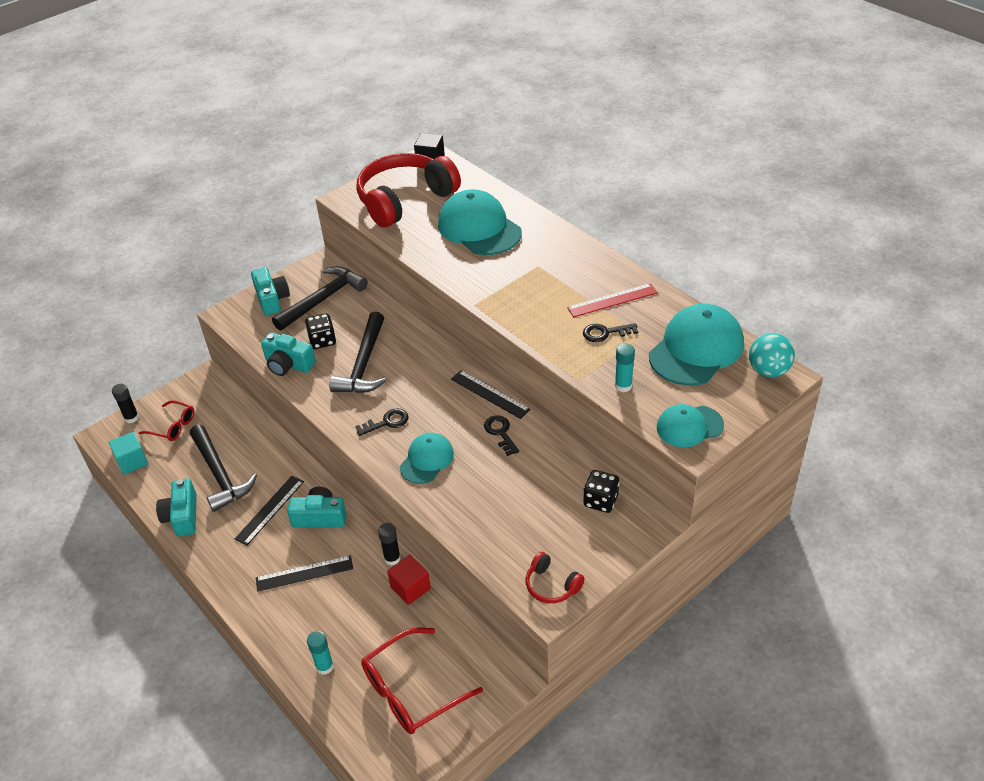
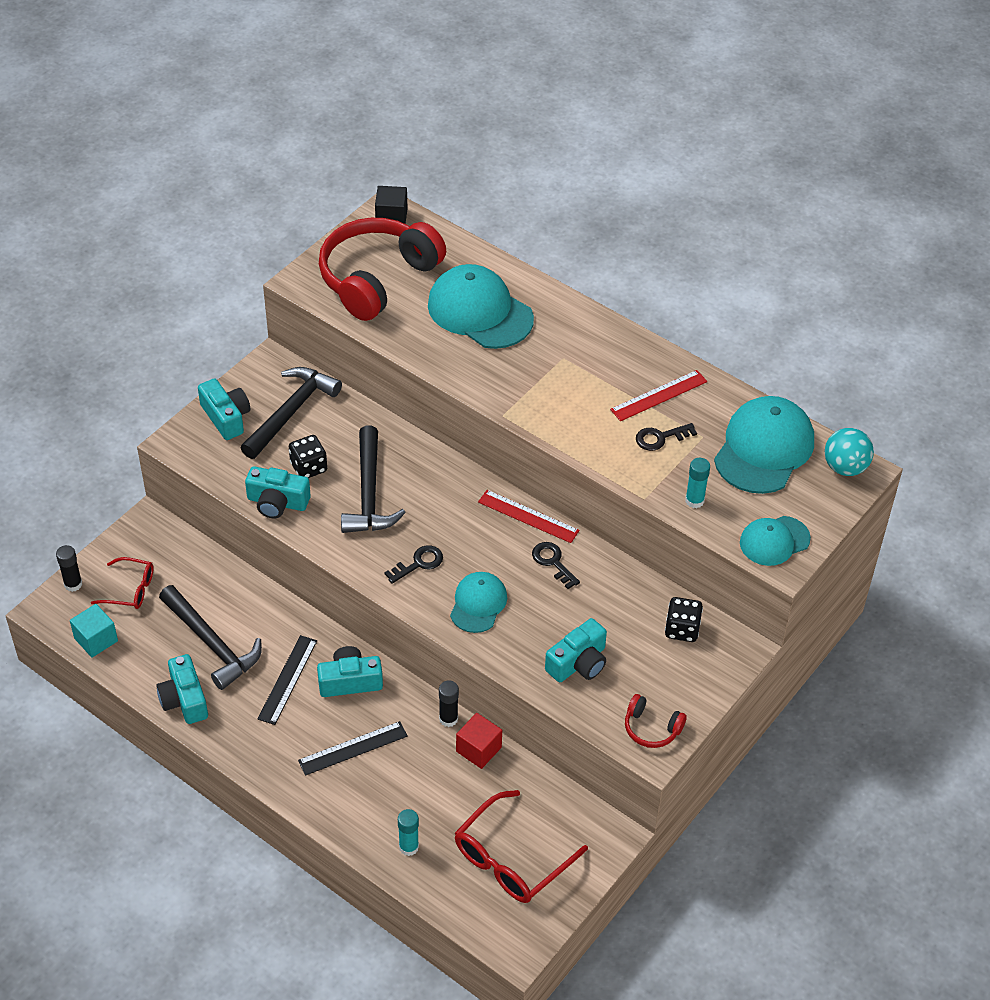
camera: 15 degrees left, 5 degrees up
(490, 394) = (528, 516): black ruler -> red ruler
(500, 519) = (578, 663): none -> turquoise camera

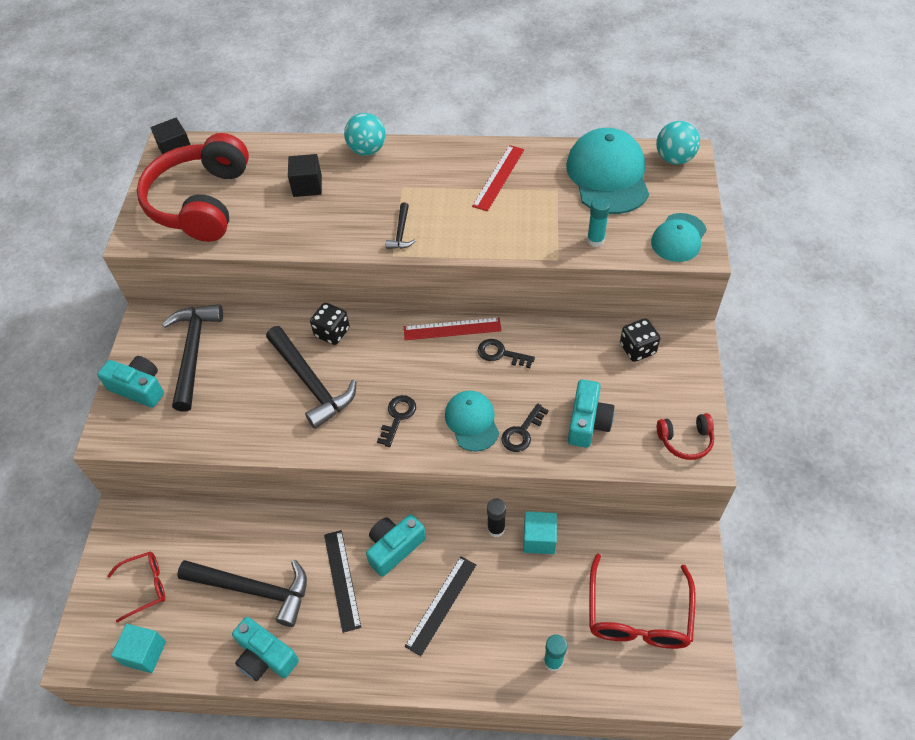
camera: 30 degrees left, 5 degrees up
(73, 584) = (87, 614): black glue stick -> none
(277, 502) = (238, 435): turquoise camera -> none
(308, 467) = (243, 390): black dice -> black dice (332, 332)
(478, 749) = (539, 539): red cube -> turquoise cube
(480, 312) = (307, 186): turquoise cap -> black cube
(527, 398) = (401, 232): none -> black hammer
(561, 305) = (367, 150): none -> turquoise ball
(660, 438) = (528, 207): black key -> black key (522, 432)

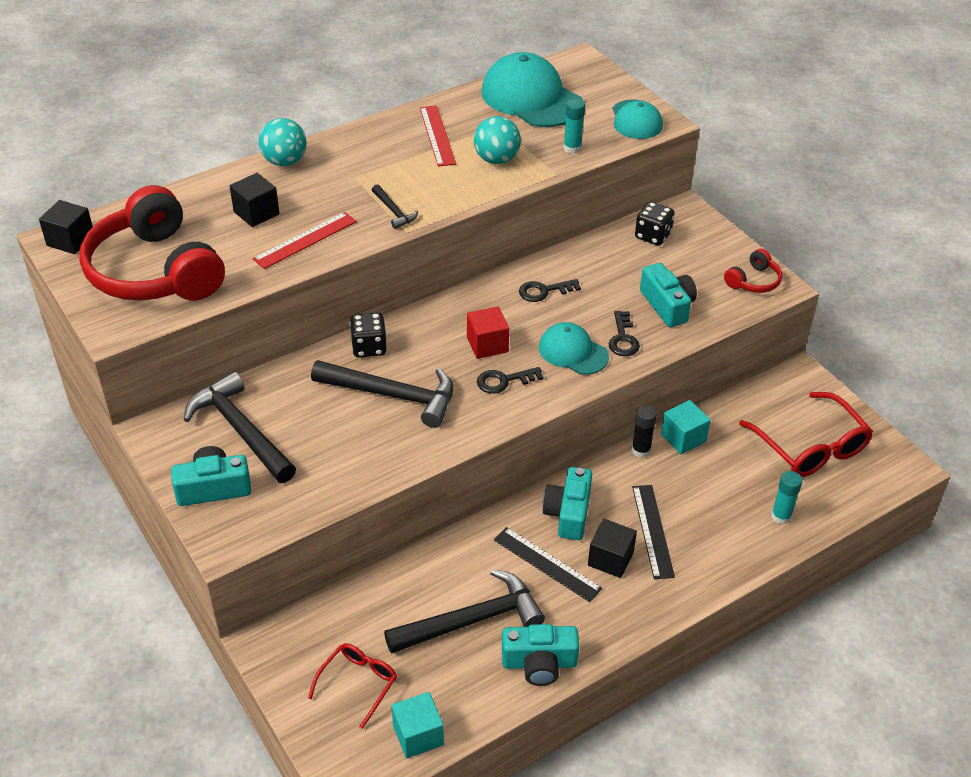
camera: 40 degrees left, 10 degrees down
(389, 607) = (610, 559): none -> black cube
(397, 417) = (504, 381): black key -> black key turned 90 degrees counterclockwise
(415, 378) = (487, 344): none -> red cube
(452, 329) = (480, 292): red ruler -> red ruler (305, 240)
(674, 159) = (573, 66): turquoise ball -> turquoise ball (496, 159)

